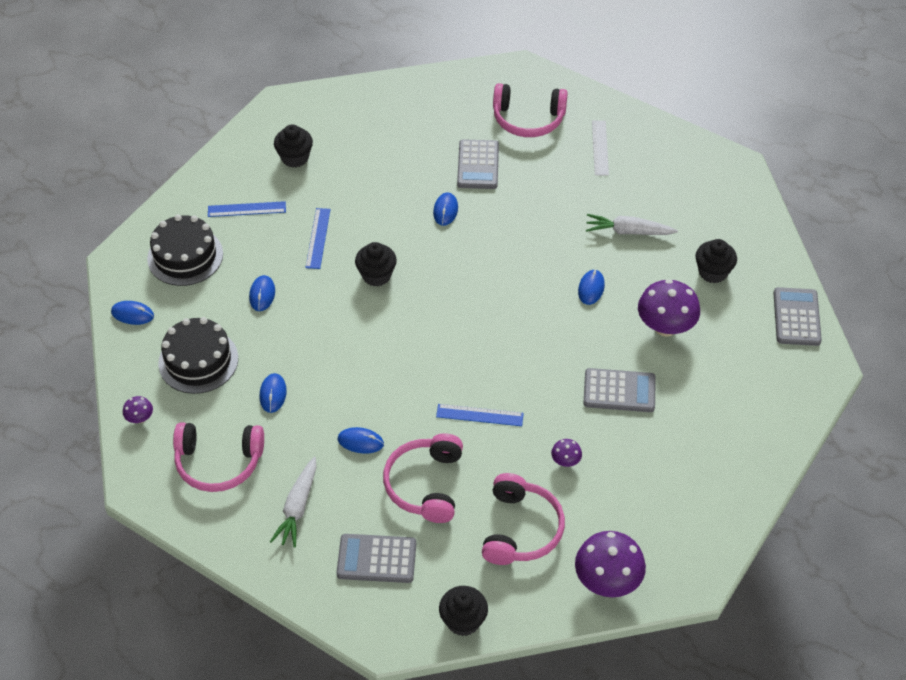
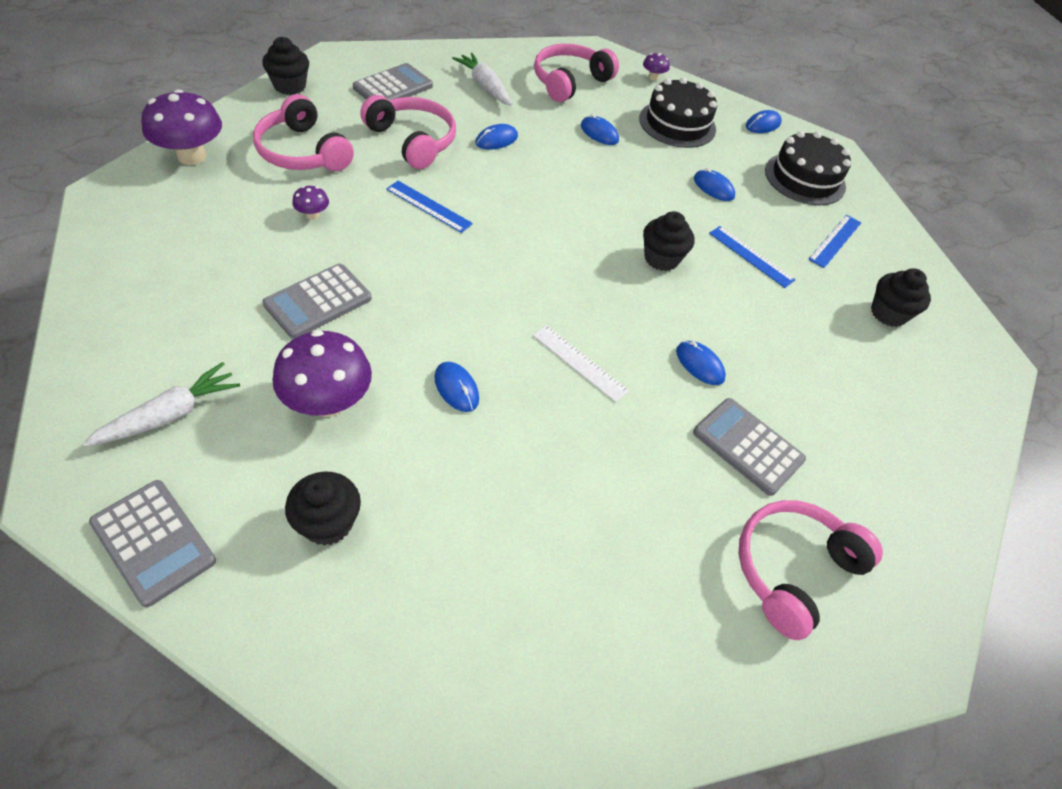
camera: 125 degrees right, 0 degrees up
(479, 415) = (428, 206): blue ruler -> blue ruler turned 75 degrees clockwise
(600, 148) = (663, 606): white ruler -> white ruler (579, 362)
(628, 231) = (490, 497): white carrot -> white carrot (170, 414)

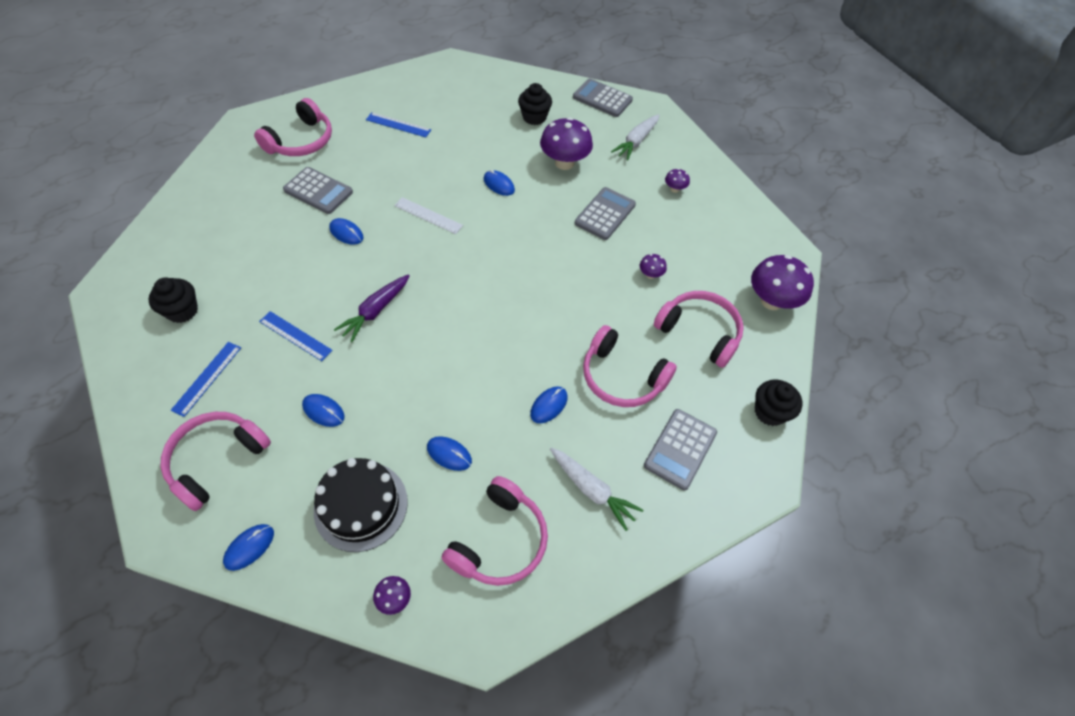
camera: 170 degrees right, 5 degrees up
(181, 312) = (674, 189): none -> purple mushroom
(428, 206) = (573, 307): blue ruler -> blue ruler (398, 125)
(661, 258) = (375, 311): black cupcake -> purple carrot
(804, 178) = (216, 460): black cake -> pink headphones

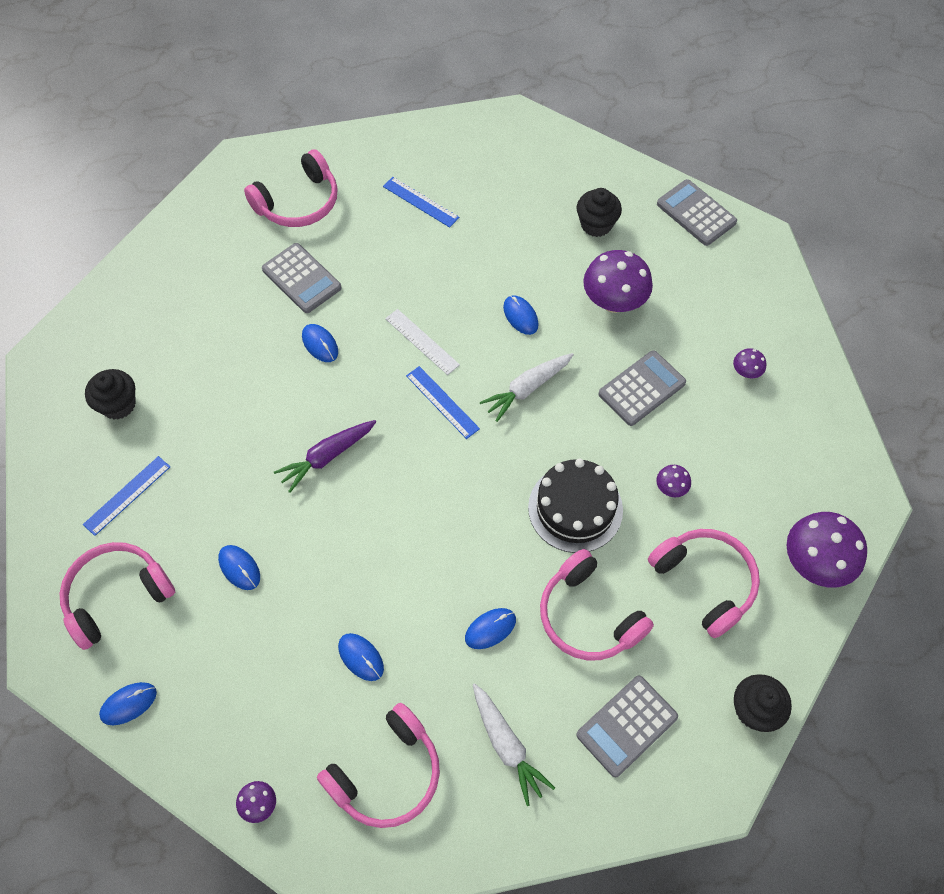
camera: 20 degrees right, 5 degrees up
(295, 336) = (231, 466): blue ruler -> blue ruler (442, 402)
(361, 505) = (251, 690): black cake -> black cake (575, 508)
(636, 142) = (719, 289): white carrot -> white carrot (527, 389)

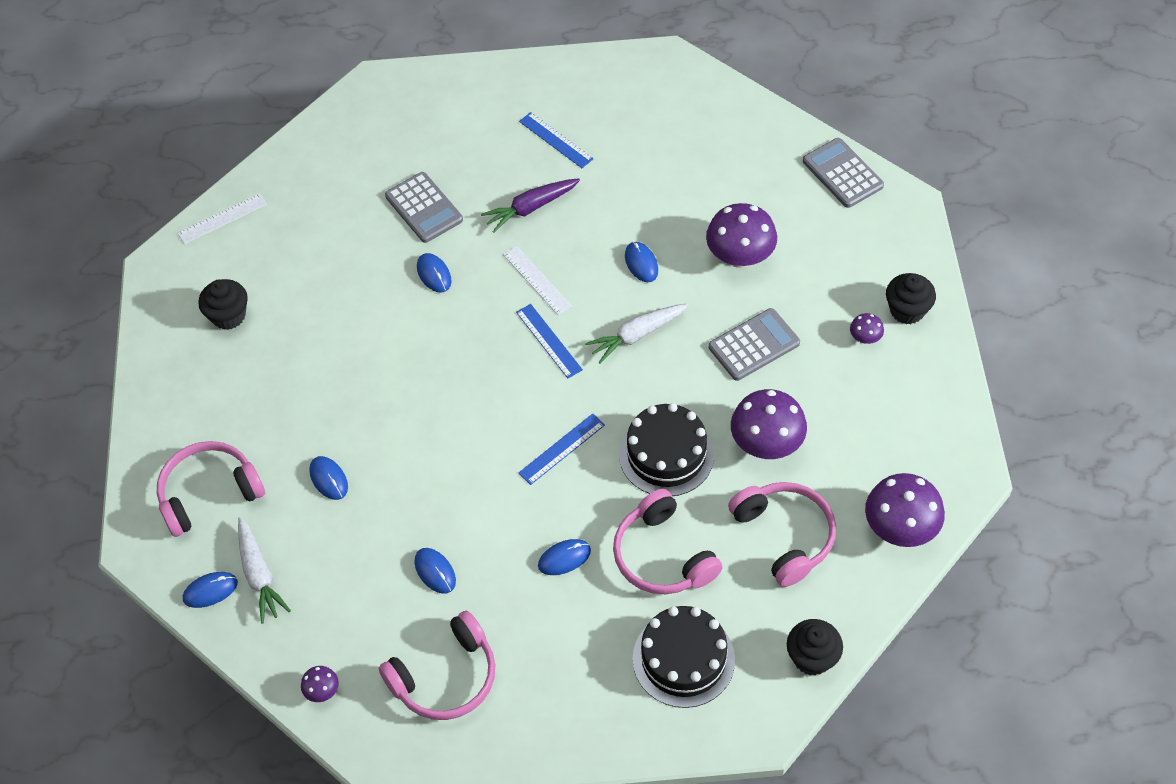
camera: 10 degrees right, 5 degrees down
(102, 305) = (222, 219): none -> white ruler
(127, 495) = (228, 402): blue ruler -> blue ruler (562, 449)
(298, 202) = (430, 131): pink headphones -> none
(326, 457) = (426, 383): purple carrot -> purple carrot (530, 208)
(507, 746) = (564, 665): white carrot -> white carrot (259, 575)
(596, 224) = (735, 177): black cupcake -> black cupcake (907, 310)
(627, 726) = (683, 659): grey calculator -> black cake
(671, 488) = (766, 444): purple mushroom -> purple mushroom, size x2.15

